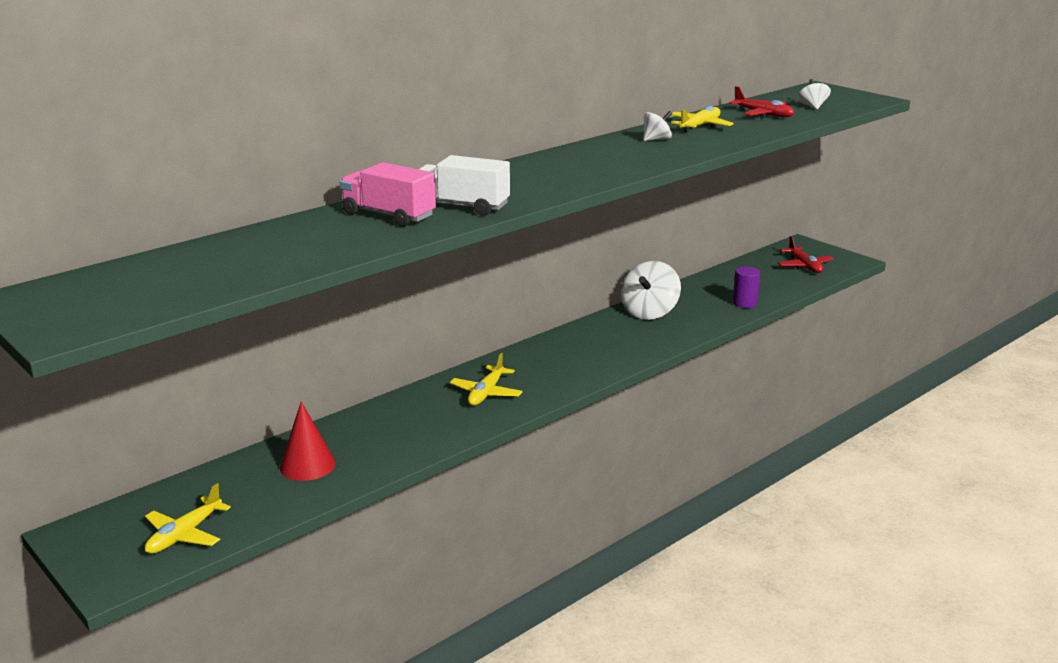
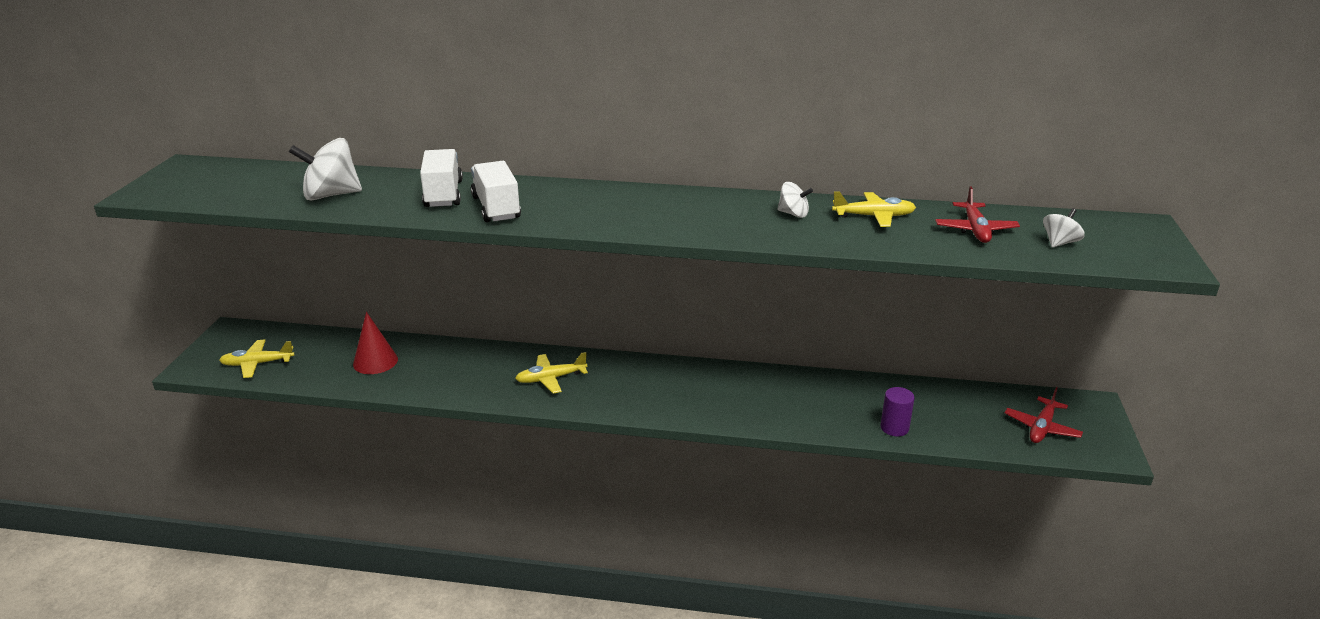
camera: 50 degrees right, 5 degrees up
(388, 215) = (443, 194): pink truck -> white truck
(649, 312) = (794, 387): white spinning top -> white spinning top (331, 195)

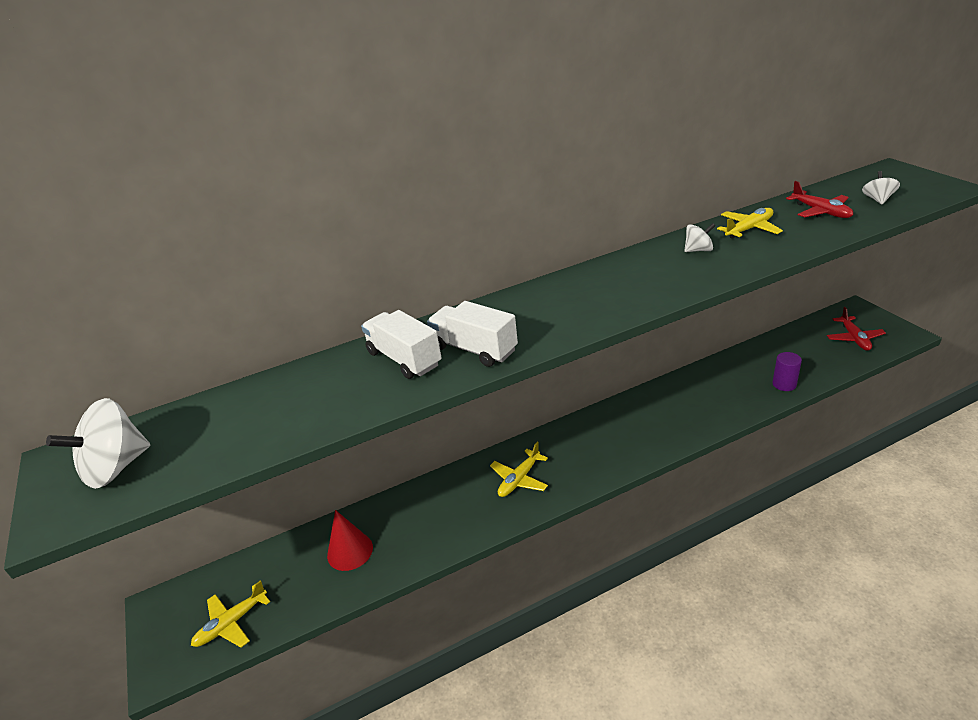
camera: 30 degrees left, 5 degrees up
(331, 195) = (292, 412): white spinning top -> white spinning top (116, 468)

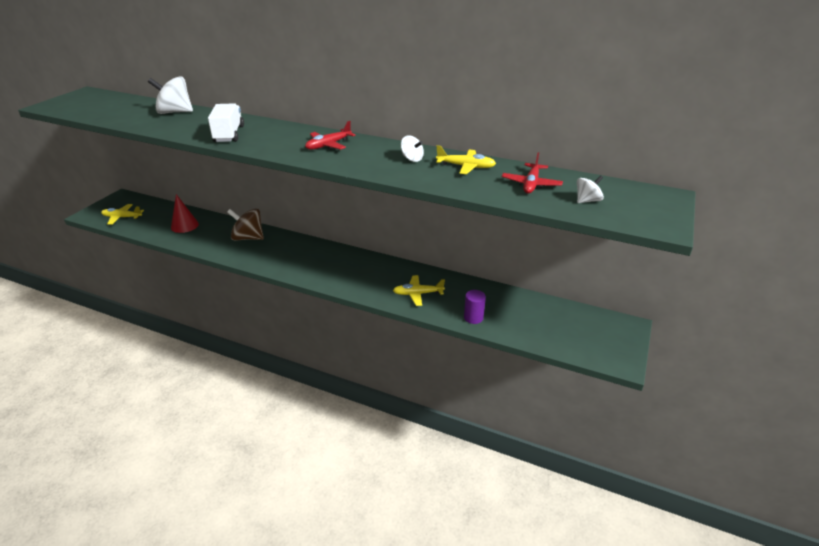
camera: 45 degrees right, 0 degrees up
(116, 468) = (85, 102): white spinning top -> white spinning top (175, 112)
(404, 359) = (206, 123): white truck -> none
(459, 495) = (248, 238): none -> brown spinning top
(519, 479) = (276, 251): yellow plane -> yellow plane (417, 294)
(854, 338) = (579, 335): red plane -> red plane (328, 145)

